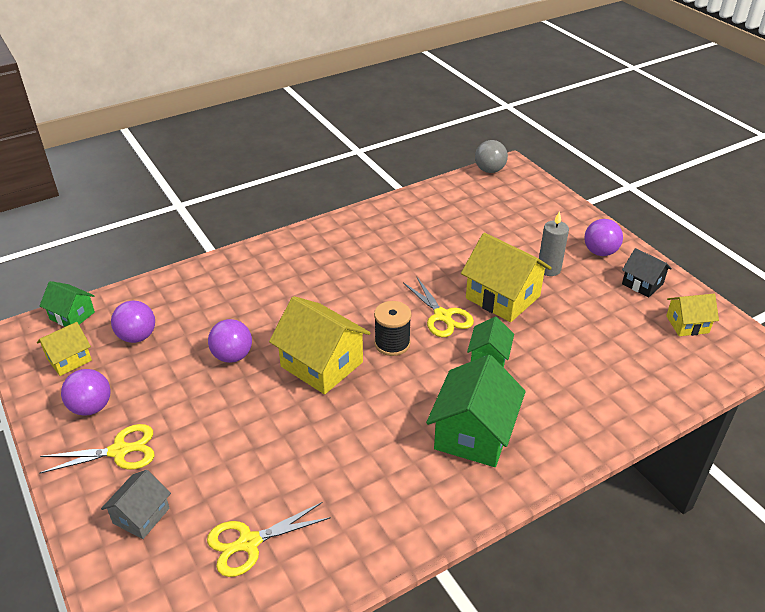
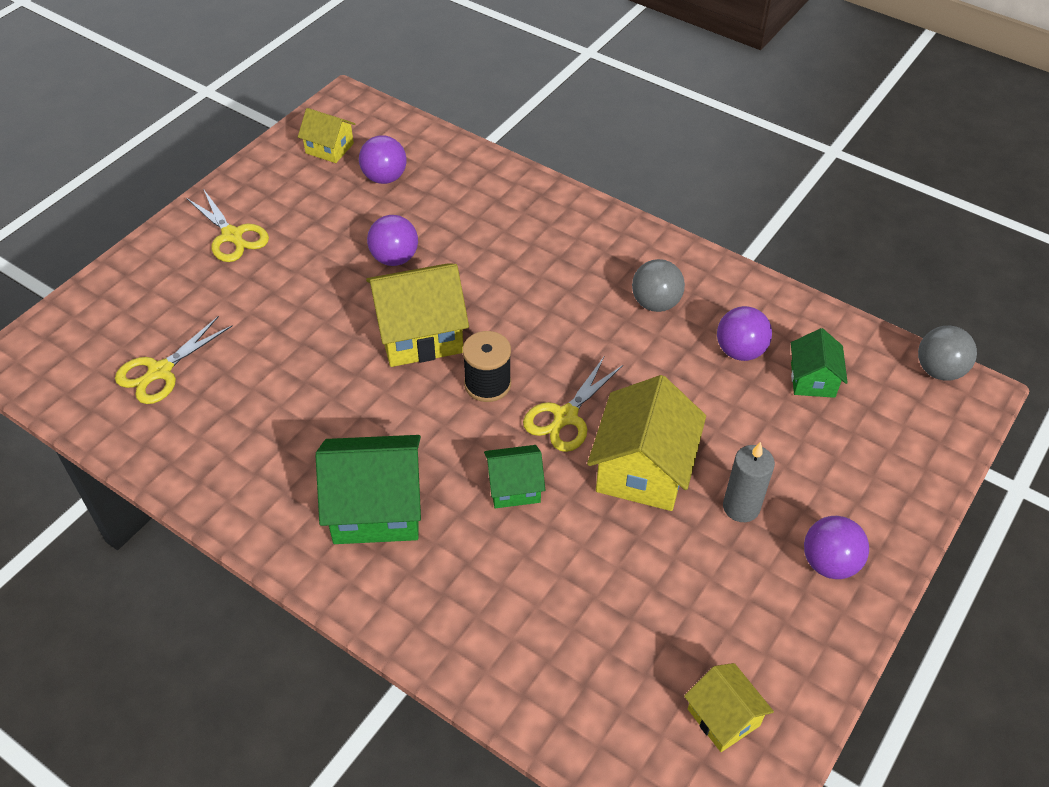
camera: 65 degrees right, 10 degrees up
(72, 315) = (389, 121): green house -> green house (812, 379)
(91, 407) = (276, 192): purple ball -> purple ball (740, 351)
(141, 515) = (165, 284): grey house -> none
(249, 542) = (160, 371): yellow scissors -> yellow scissors turned 90 degrees counterclockwise
(322, 364) = (419, 334): yellow house -> yellow house turned 60 degrees clockwise
(371, 247) = (655, 303): none -> grey ball
(642, 284) = (786, 637): black house -> none

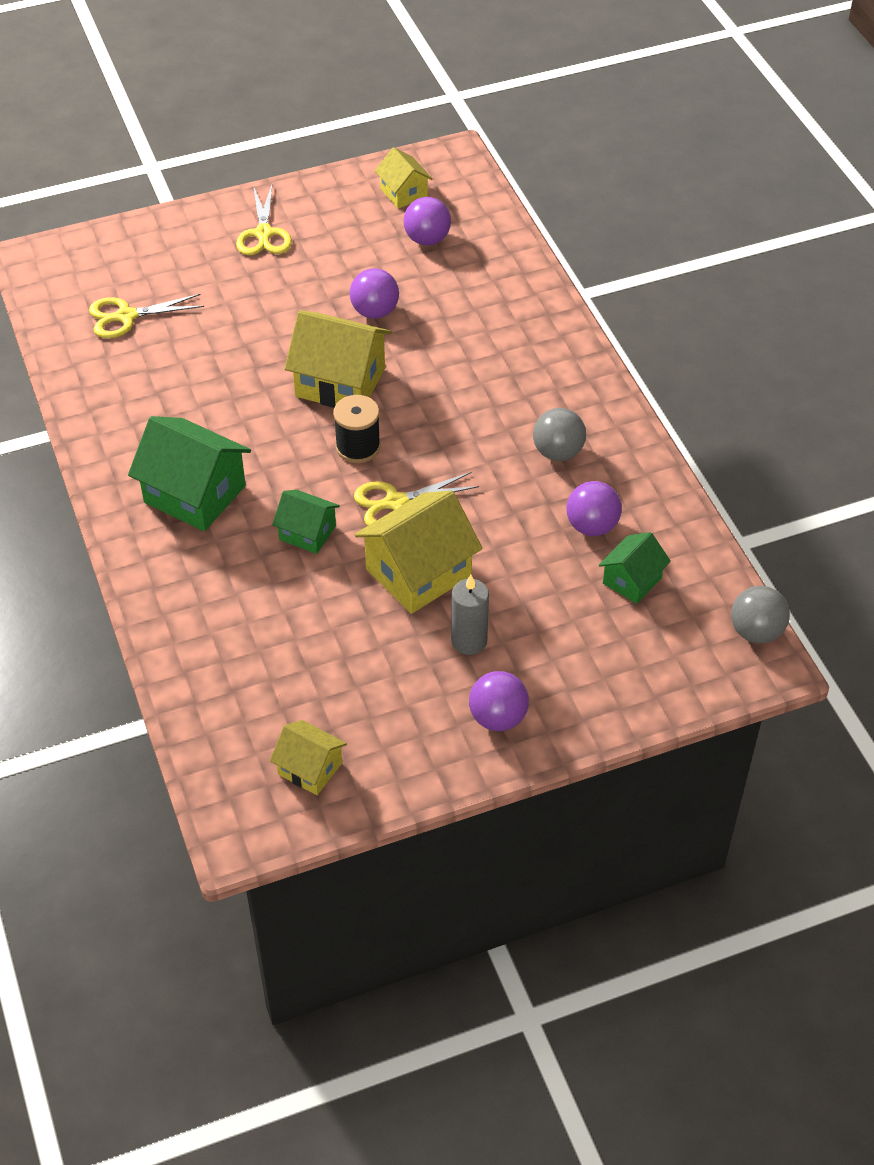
camera: 35 degrees right, 0 degrees up
(723, 717) = (310, 768): yellow house -> yellow house turned 60 degrees counterclockwise

